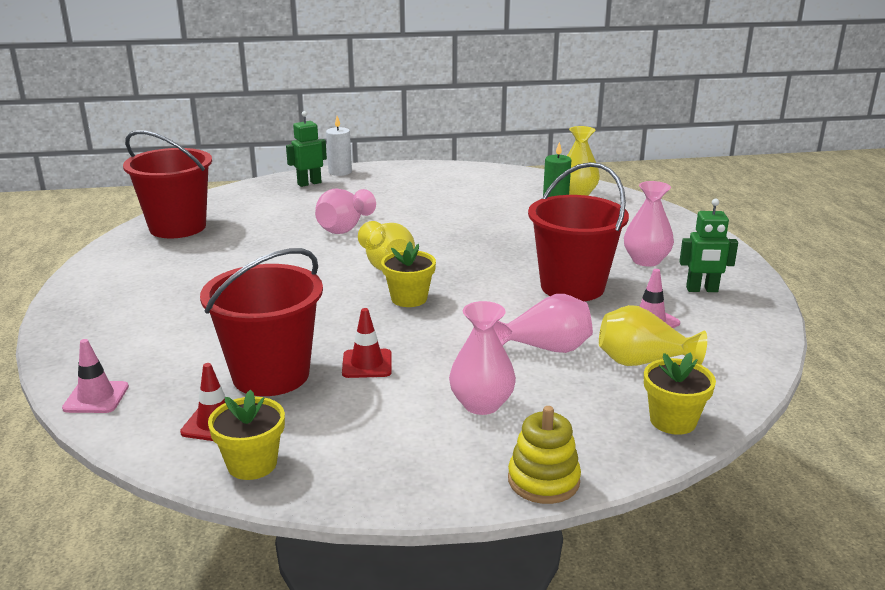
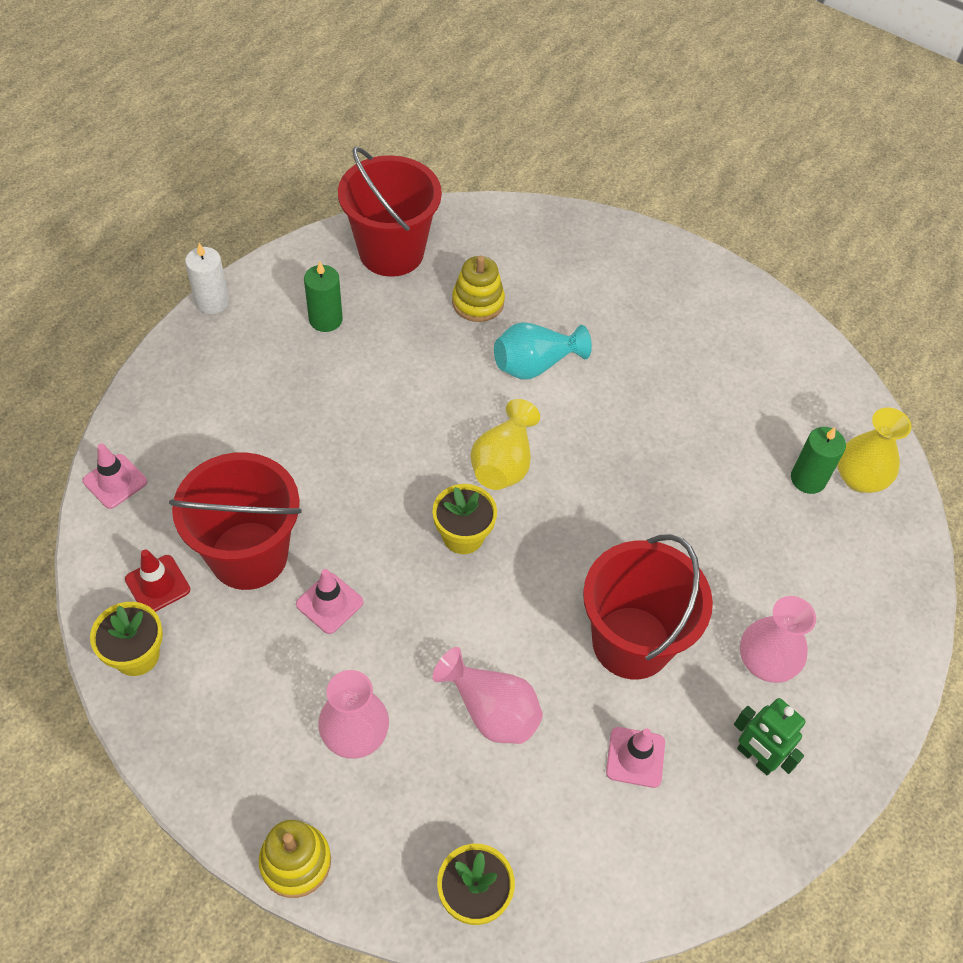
camera: 40 degrees right, 30 degrees up
(169, 265) = (325, 319): none -> green candle
(269, 222) = (478, 302): none -> yellow stacking toy
(309, 183) = (591, 247): green robot -> none
(340, 172) = (648, 243): white candle -> white candle (212, 302)
(344, 228) = (535, 365): pink vase -> turquoise vase
(367, 364) = (329, 603): red traffic cone -> pink traffic cone
(642, 362) = (549, 805): yellow vase -> none

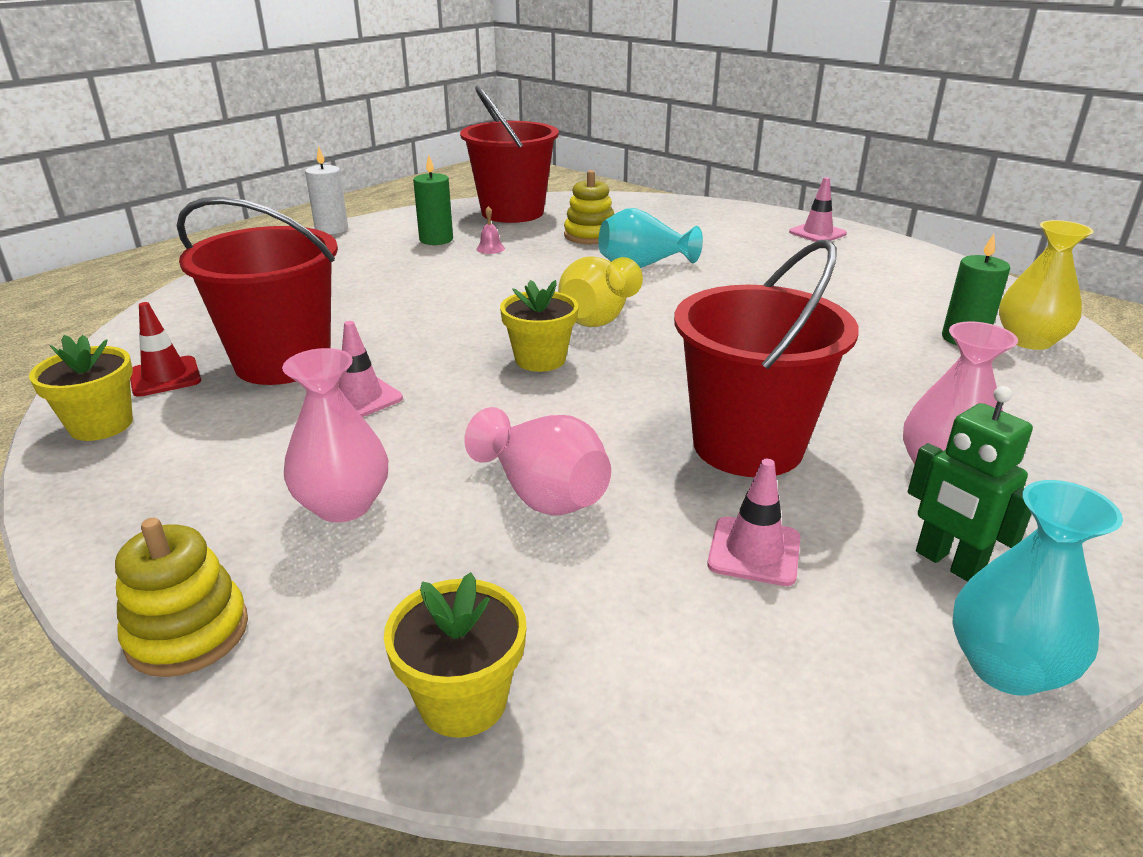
camera: 10 degrees right, 25 degrees down
(115, 481) = (168, 313): pink traffic cone -> pink traffic cone (817, 233)
(383, 336) = (490, 248): none -> pink bell
(775, 843) = (1006, 667): none -> turquoise vase

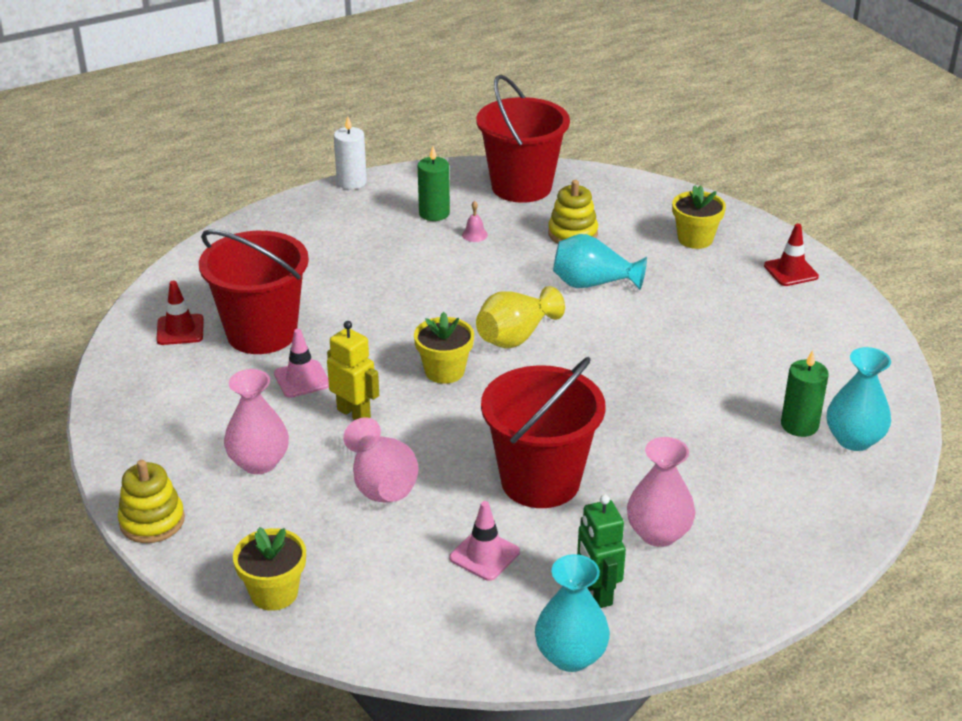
camera: 20 degrees right, 5 degrees up
(101, 425) = (132, 365): yellow flower pot -> yellow flower pot (695, 239)
(452, 421) = (354, 413): none -> yellow robot
(817, 233) = (791, 271): pink traffic cone -> red traffic cone
(1029, 340) = (854, 439): yellow vase -> turquoise vase

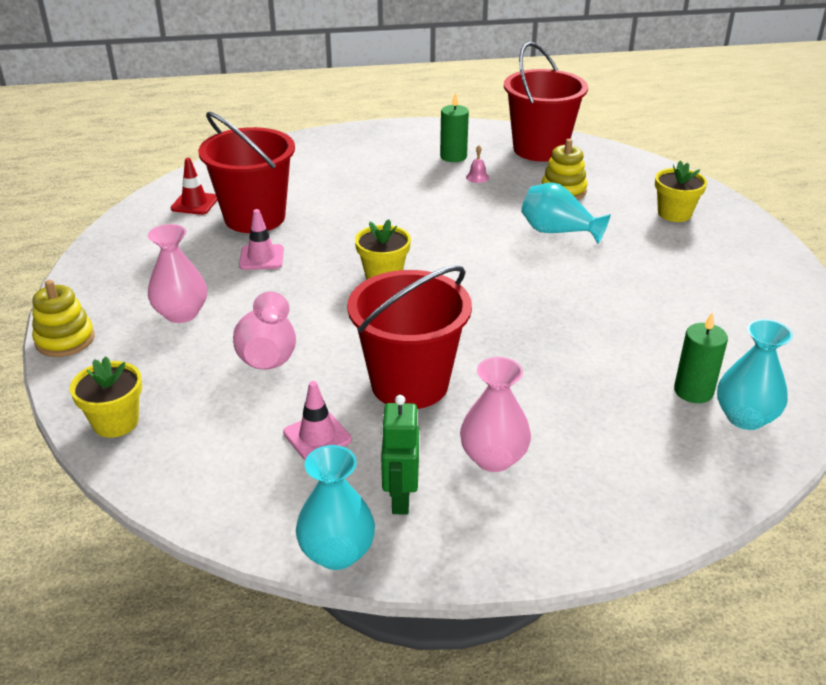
camera: 20 degrees right, 0 degrees up
(351, 182) = (401, 124): white candle -> none
(354, 413) = (285, 292): yellow robot -> none
(516, 337) = (463, 260): yellow vase -> none
(791, 271) = (754, 256): red traffic cone -> none

